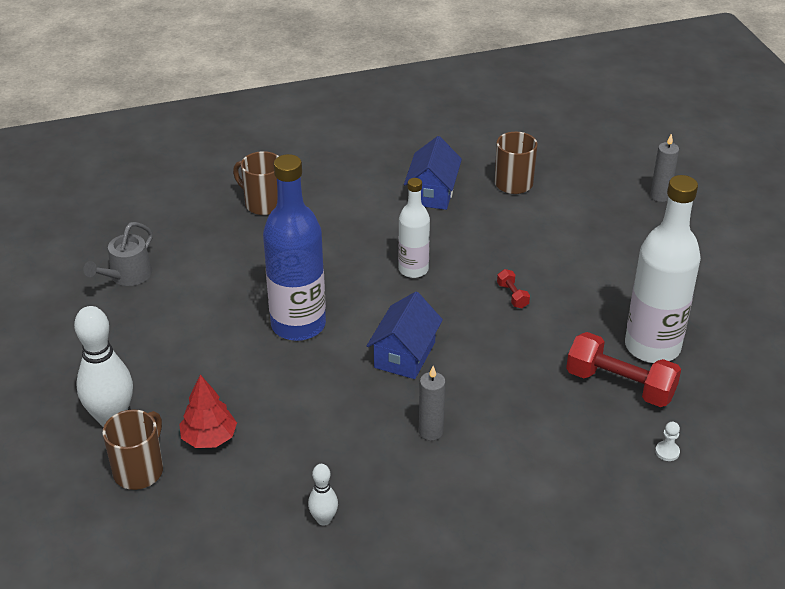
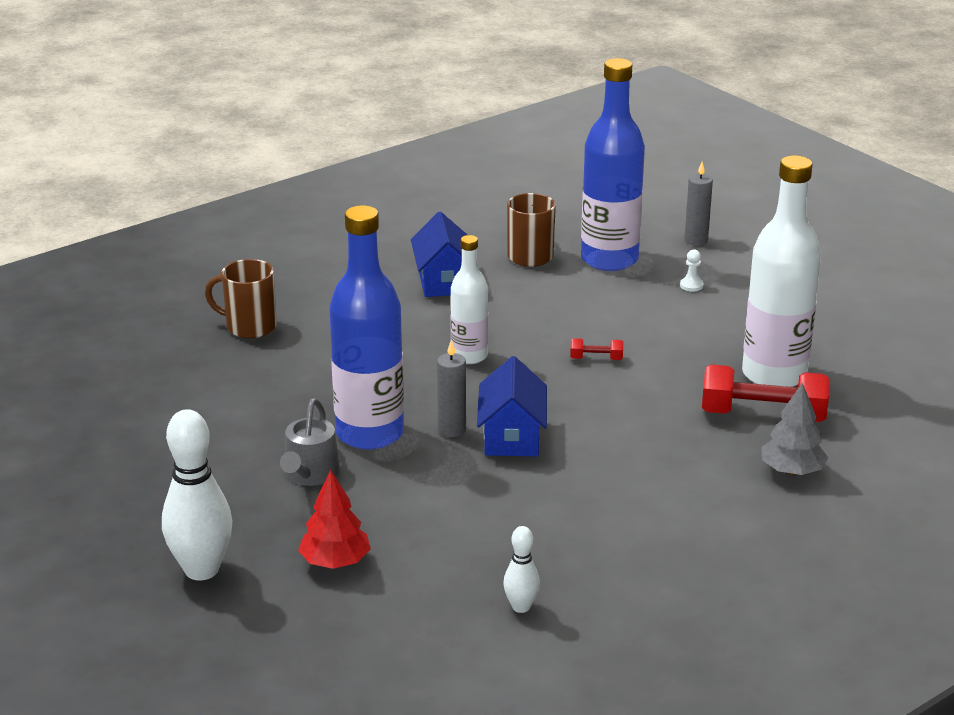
camera: 20 degrees left, 10 degrees down
(127, 276) = (125, 428): grey watering can -> grey watering can (310, 474)
(139, 470) = (271, 612): brown mug -> none
(431, 431) = (587, 500): grey candle -> grey candle (452, 430)
(512, 295) = (596, 359): red dumbbell -> red dumbbell turned 45 degrees counterclockwise
(576, 200) = (609, 259): none -> blue bottle
(614, 447) = (792, 471): none -> grey tree
(667, 452) = (848, 463): white pawn -> white pawn (691, 285)

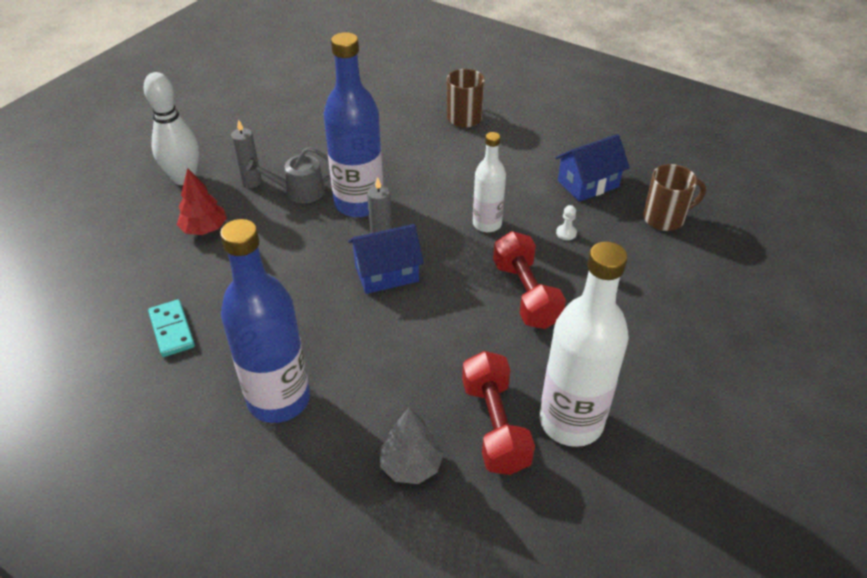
camera: 70 degrees right, 15 degrees up
(521, 607) = (172, 330): white bowling pin -> turquoise domino
(596, 359) = (526, 294): red dumbbell -> red dumbbell, size x2.22
(609, 259) = (697, 265): blue bottle -> blue bottle (279, 399)
(691, 285) = (694, 329): white pawn -> white pawn (566, 233)
(696, 240) = (783, 315): grey candle -> grey candle (251, 182)

